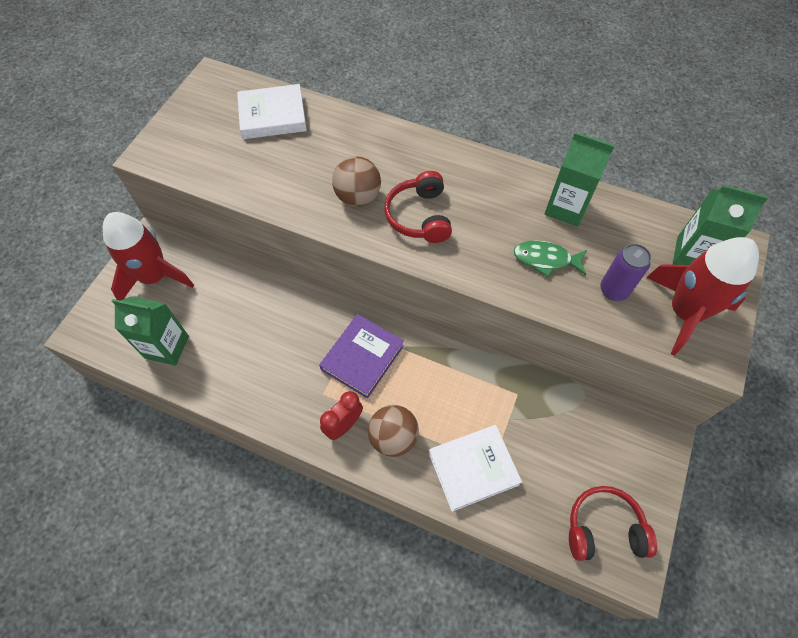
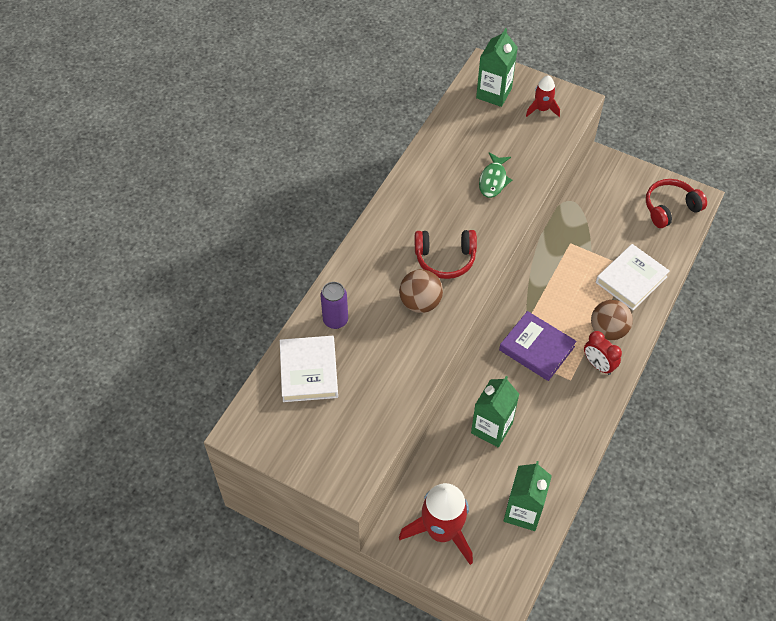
camera: 85 degrees left, 5 degrees down
(473, 468) = (631, 279): white book -> white book turned 60 degrees clockwise
(566, 208) = (444, 159): green carton -> green carton (491, 428)
(604, 528) = (670, 208): red headphones -> red headphones turned 60 degrees clockwise
(613, 290) = (522, 144): purple can -> purple can (335, 320)
(685, 312) = (542, 109): red rocket -> red rocket, size x0.52

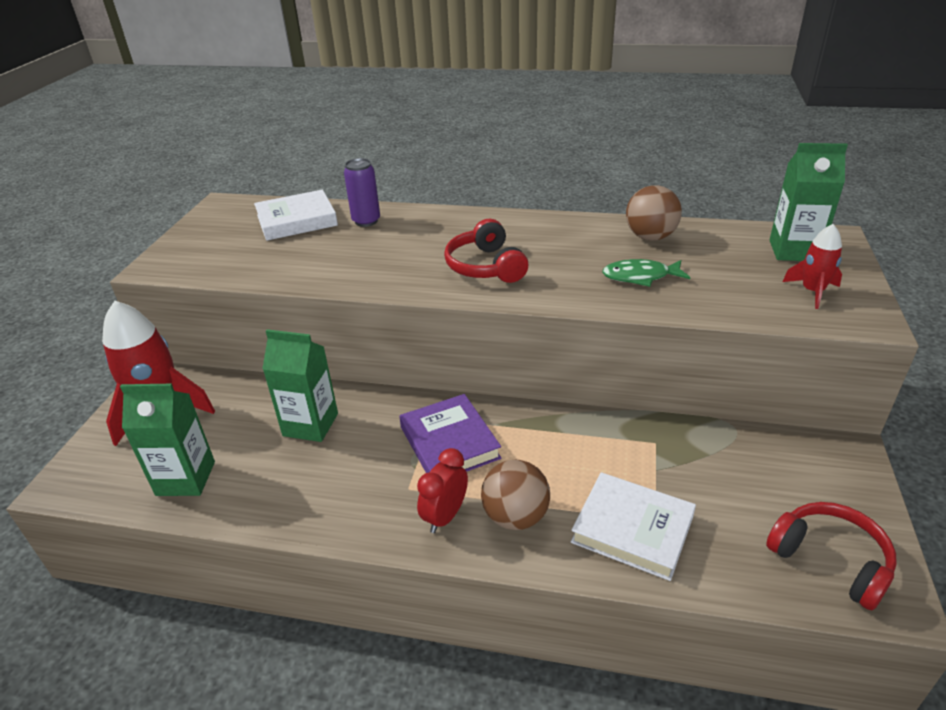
camera: 75 degrees right, 20 degrees down
(420, 302) = (410, 263): brown ball -> brown ball (650, 237)
(536, 348) = (449, 443): purple book -> purple book turned 45 degrees counterclockwise

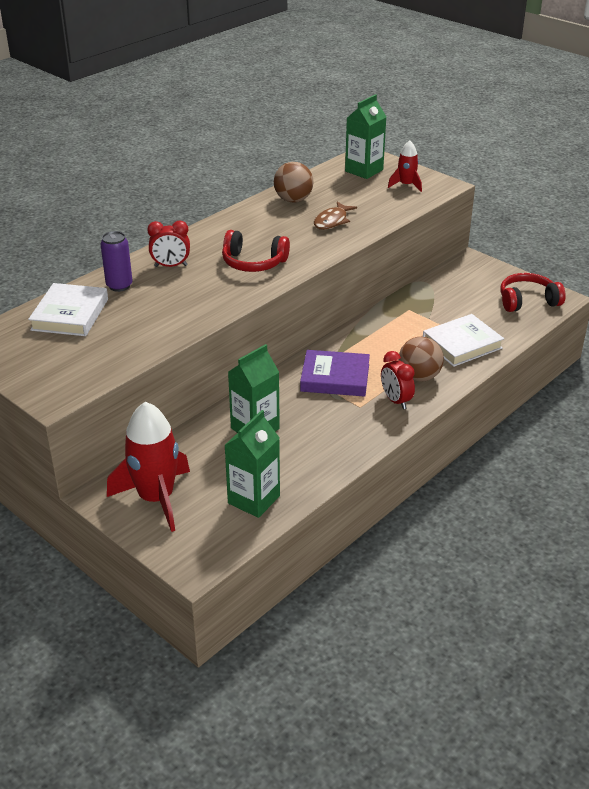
camera: 60 degrees left, 0 degrees up
(428, 229) = (171, 266): none -> red clock
(640, 277) = (332, 221): green fish -> brown fish

